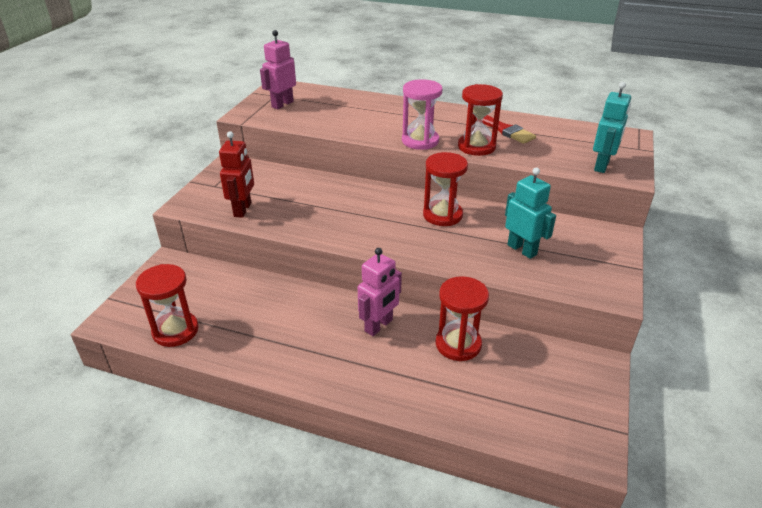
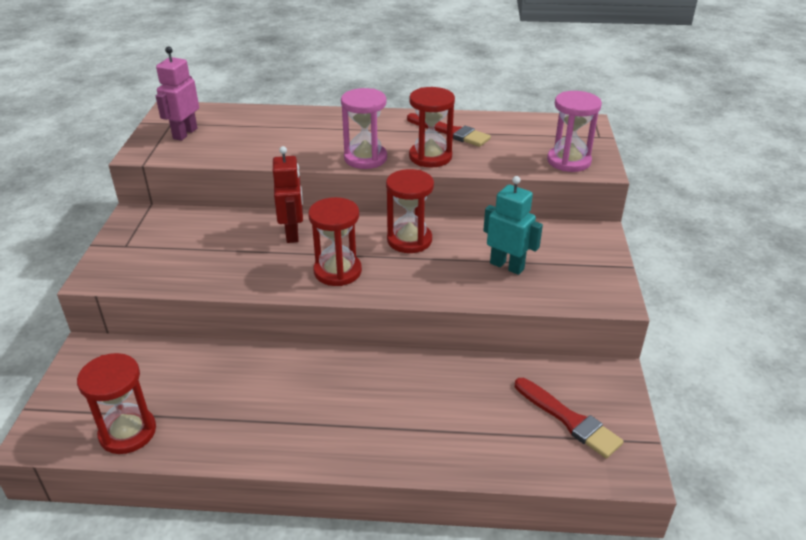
camera: 15 degrees left, 0 degrees up
(243, 210) = (172, 270): red robot -> red robot (292, 233)
(379, 326) = (369, 379): pink robot -> none
(458, 344) = (463, 383): red hourglass -> red hourglass (337, 271)
(545, 395) = (569, 420): none -> red brush
(602, 166) = (568, 161): turquoise robot -> pink hourglass

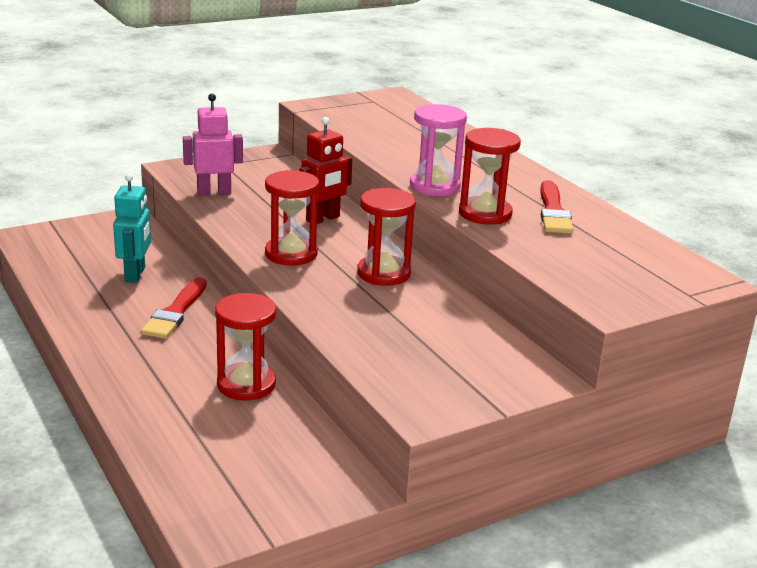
camera: 55 degrees right, 10 degrees down
(128, 432) = (55, 264): red hourglass -> red hourglass (246, 384)
(185, 133) = (364, 110): pink robot -> pink robot (214, 192)
(507, 266) = (405, 335): turquoise robot -> turquoise robot (135, 274)
(568, 161) = (595, 287): pink hourglass -> none
(569, 420) = (254, 473): red brush -> red brush (176, 312)

